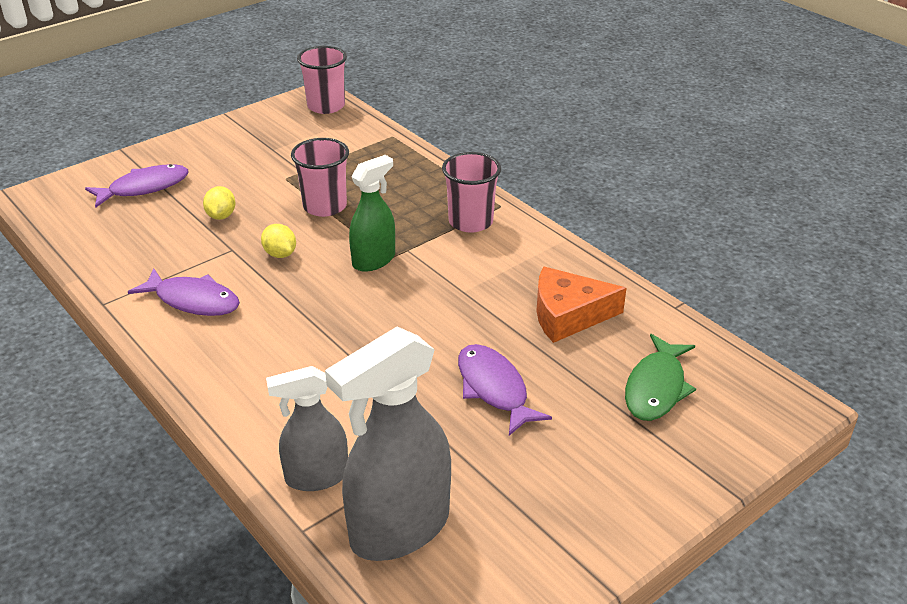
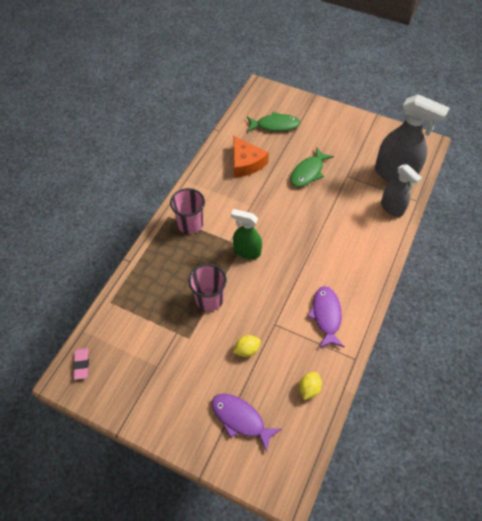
camera: 115 degrees left, 20 degrees up
(280, 254) = (265, 297): yellow lemon -> yellow lemon (309, 389)
(326, 106) = (82, 364): pink cup -> pink eraser
(494, 388) = (308, 172): purple fish -> green fish

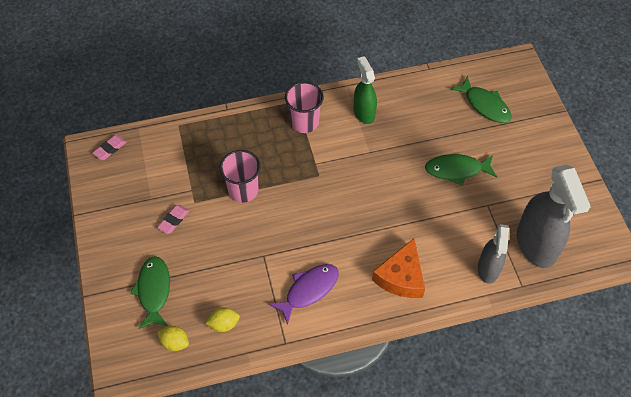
camera: 50 degrees right, 0 degrees up
(191, 363) = (173, 220): none -> pink eraser
(240, 419) = (154, 291): purple fish -> green fish
(246, 163) = (414, 114): orange cheese -> orange cheese (401, 277)
(247, 251) = (317, 183): green spray bottle -> green spray bottle (364, 113)
(247, 350) = (220, 251): yellow lemon -> yellow lemon (175, 342)

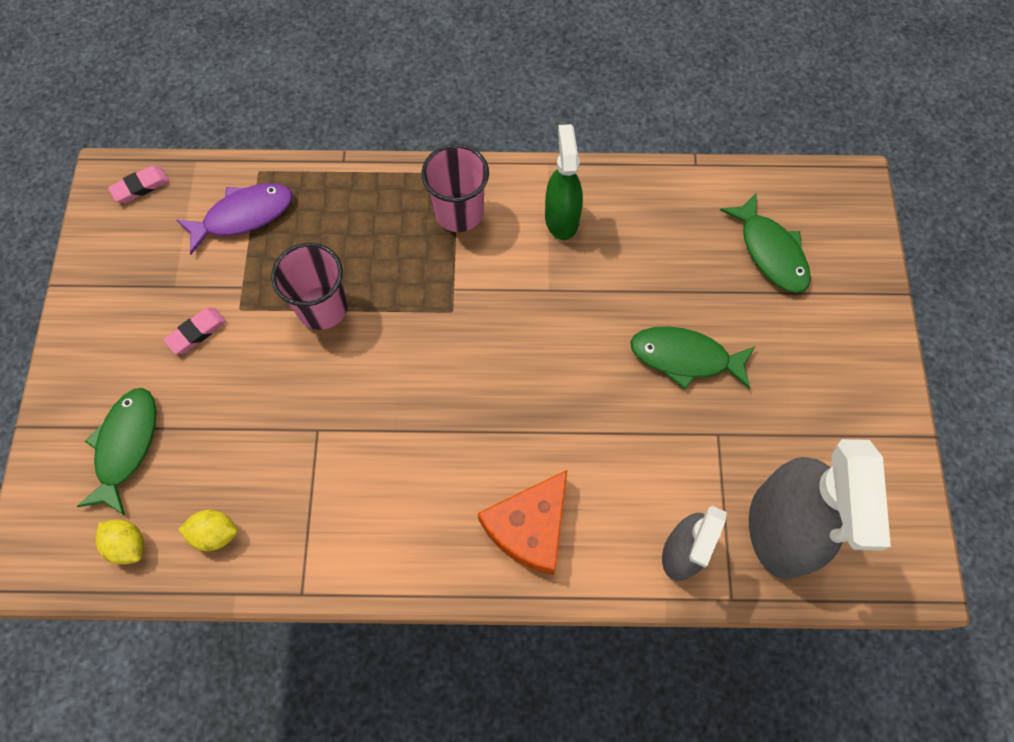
camera: 15 degrees right, 10 degrees up
(309, 290) = (370, 511): purple fish -> purple fish (243, 216)

